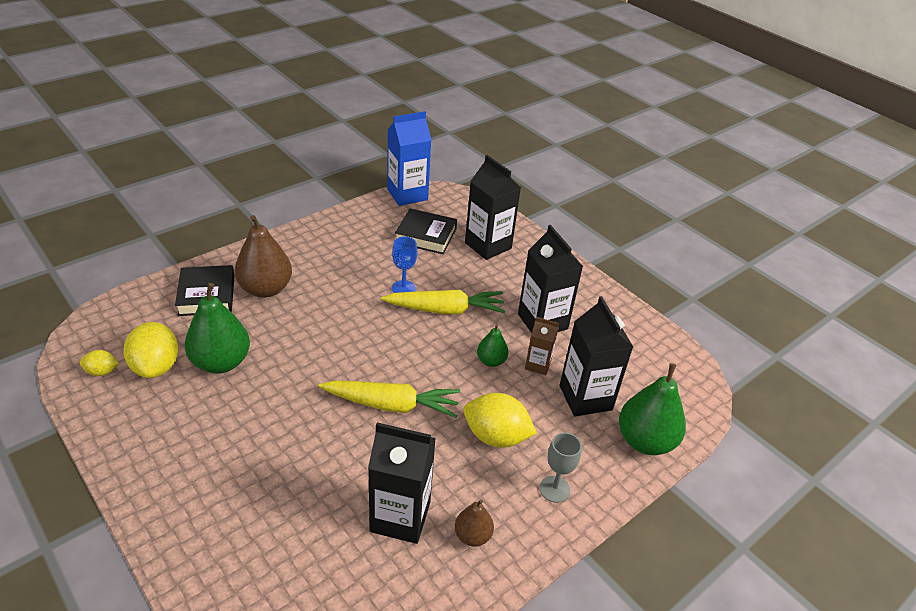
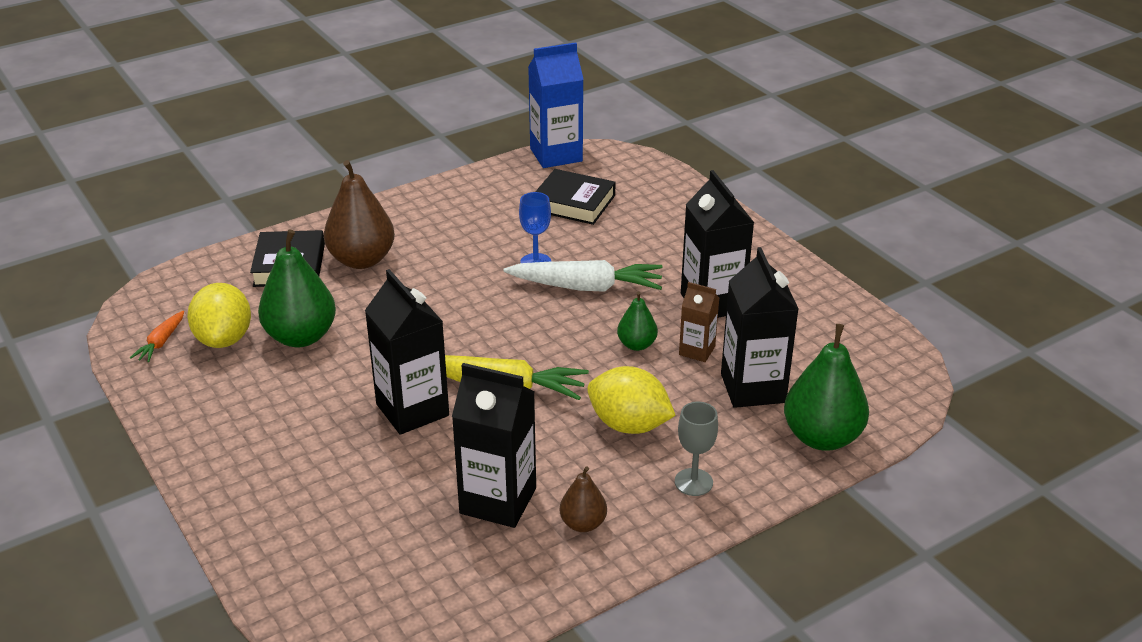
camera: 10 degrees right, 5 degrees down
(102, 371) = (161, 342): yellow lemon -> orange carrot
(445, 310) = (586, 287): yellow carrot -> white carrot
(488, 245) = (654, 215): black carton -> black carton (412, 410)

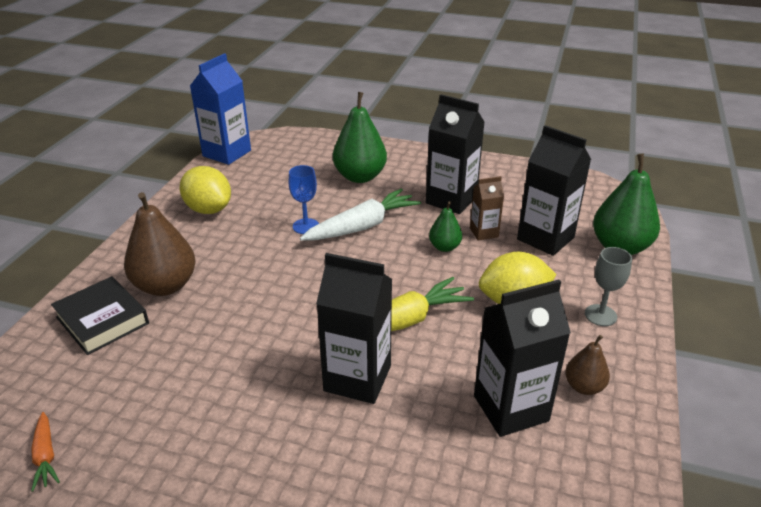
camera: 40 degrees left, 0 degrees up
(224, 339) = (112, 415): yellow lemon -> yellow lemon (208, 209)
(301, 337) = (187, 373): green pear -> green pear (360, 177)
(573, 203) = (280, 178): black book -> none

